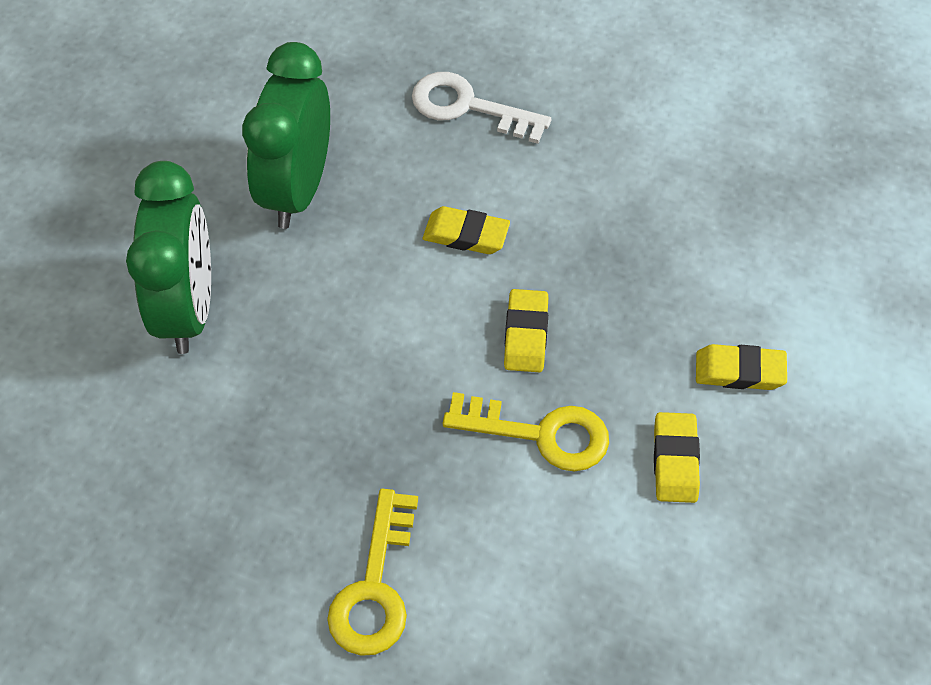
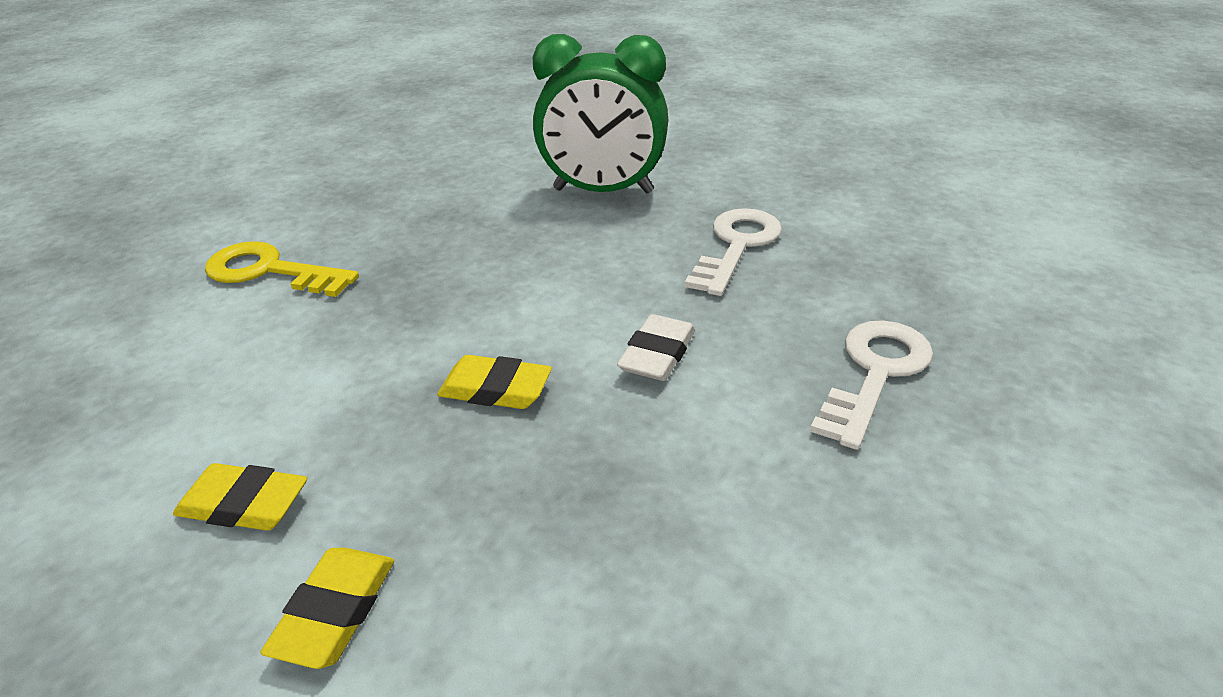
camera: 100 degrees right, 20 degrees down
(297, 189) = (737, 246): green clock -> white key
(466, 235) = (657, 354): yellow eraser -> white eraser
(540, 434) = (357, 387): yellow key -> none

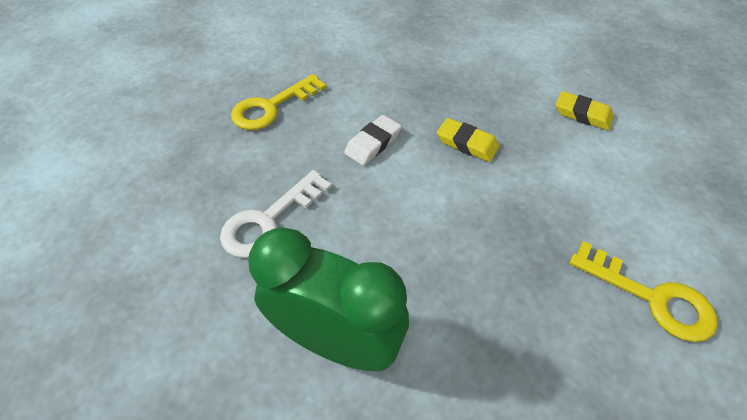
camera: 165 degrees left, 15 degrees up
(335, 611) = (530, 71): yellow eraser -> none
(875, 373) = (271, 107): white key -> yellow key

